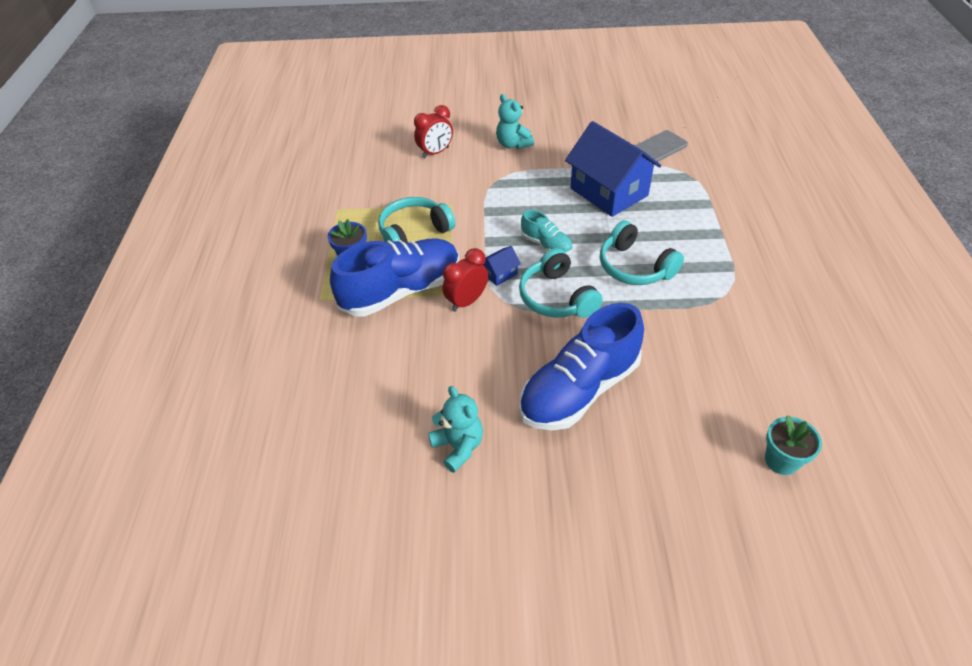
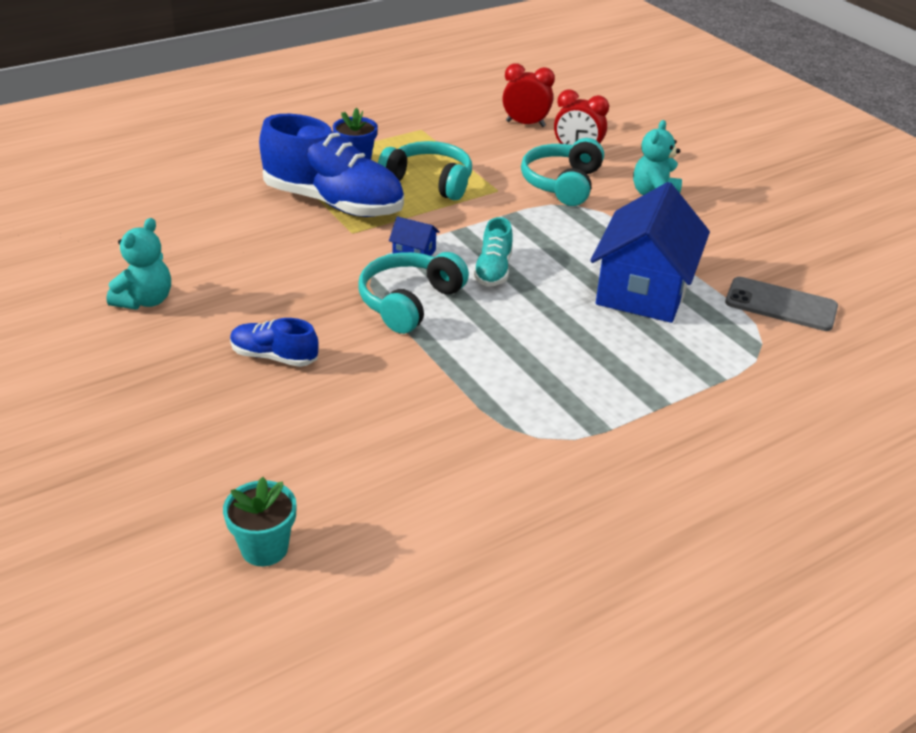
camera: 55 degrees right, 10 degrees down
(467, 301) = (351, 245): red clock -> red clock (525, 124)
(579, 390) = (274, 357): blue shoe -> blue shoe, size x0.48
(635, 267) = (517, 346): turquoise headphones -> turquoise headphones (562, 184)

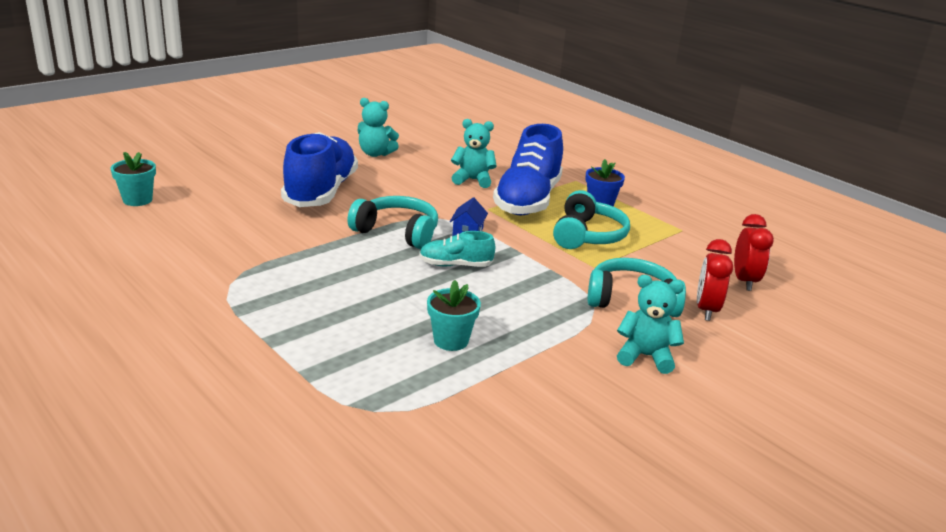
camera: 80 degrees right, 10 degrees down
(264, 231) = (473, 180): none -> turquoise teddy bear
(274, 357) = (321, 192): blue shoe -> blue shoe, size x2.06
(643, 290) = (451, 340): blue house -> turquoise flower pot
(781, 305) = (451, 432): grey phone -> none

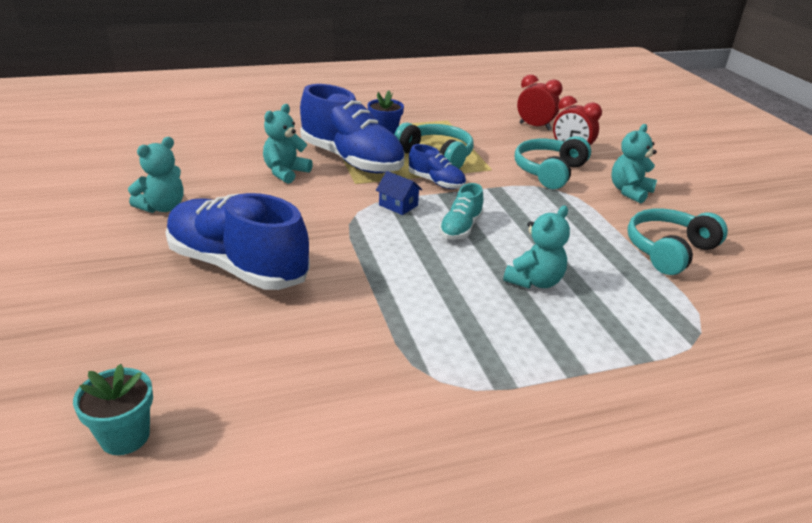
camera: 65 degrees left, 5 degrees up
(394, 310) = (534, 281): none -> turquoise teddy bear
(397, 232) = (375, 242): turquoise headphones -> turquoise headphones (669, 251)
(451, 340) = (594, 265): turquoise flower pot -> none
(531, 243) = (436, 182): none -> blue shoe

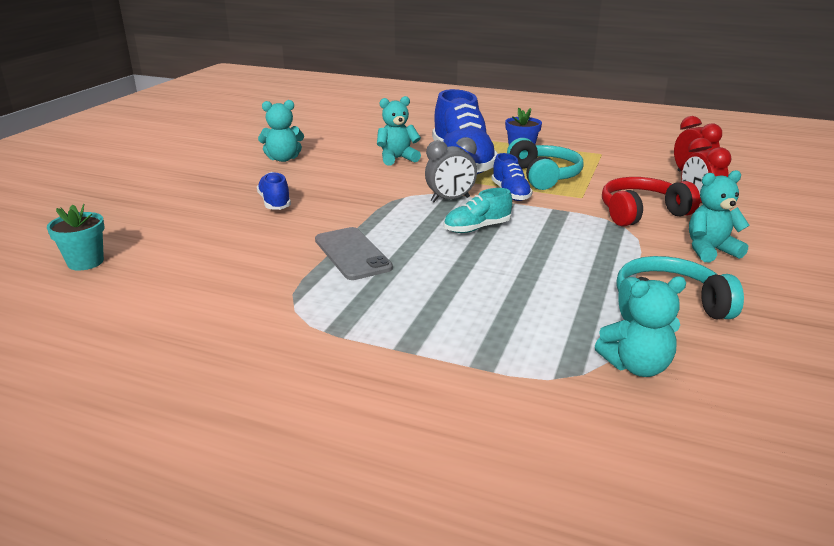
camera: 40 degrees right, 5 degrees down
(237, 266) = (275, 202): blue shoe -> blue shoe, size x0.48
(398, 205) = (450, 199): blue house -> grey clock
(400, 296) = (352, 254): none -> grey phone
(534, 281) = (479, 281): turquoise teddy bear -> turquoise teddy bear (636, 366)
(549, 172) = (642, 213): turquoise headphones -> red headphones

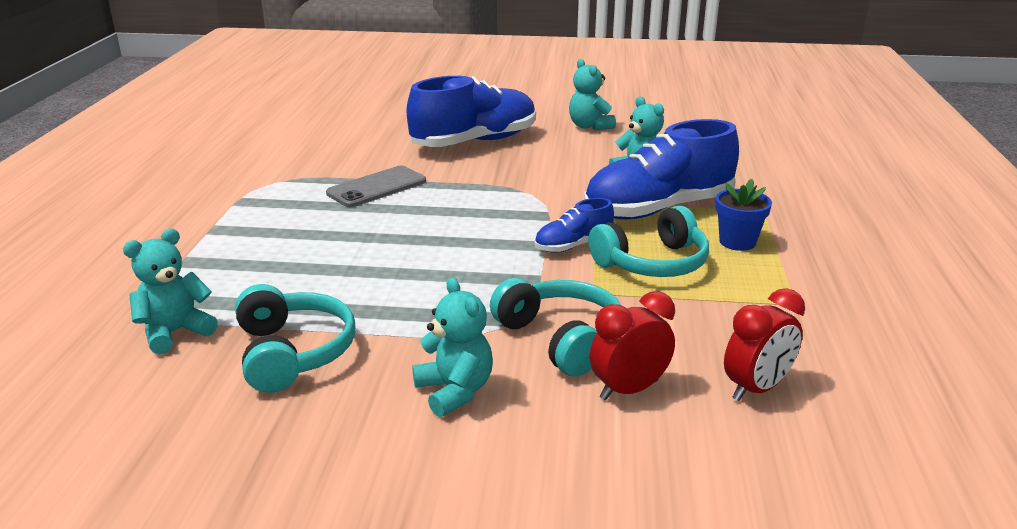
camera: 75 degrees right, 0 degrees up
(85, 262) = (337, 109): turquoise flower pot -> none
(275, 202) = (475, 142): blue shoe -> blue shoe, size x2.06
(450, 199) = (531, 214): grey clock -> none
(477, 228) = (458, 235): turquoise shoe -> none
(636, 366) = (175, 332): turquoise teddy bear -> turquoise teddy bear turned 75 degrees clockwise
(642, 213) = (561, 339): red headphones -> turquoise headphones

